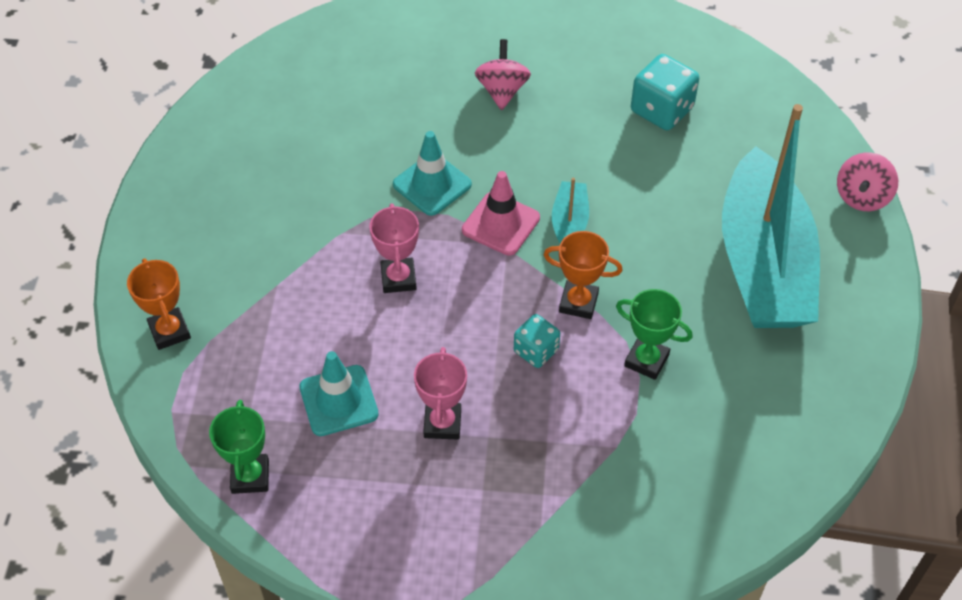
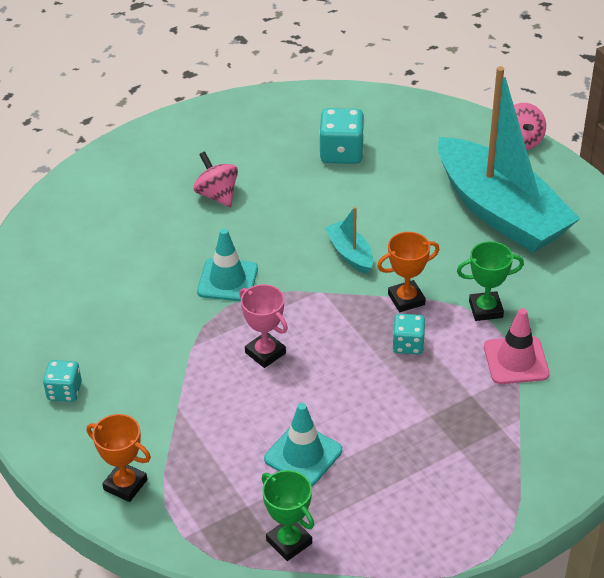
camera: 35 degrees left, 10 degrees down
(200, 211) = (64, 391): none -> turquoise dice
(442, 423) = (391, 426): pink trophy -> none
(501, 224) = (303, 279): pink traffic cone -> pink traffic cone (516, 360)

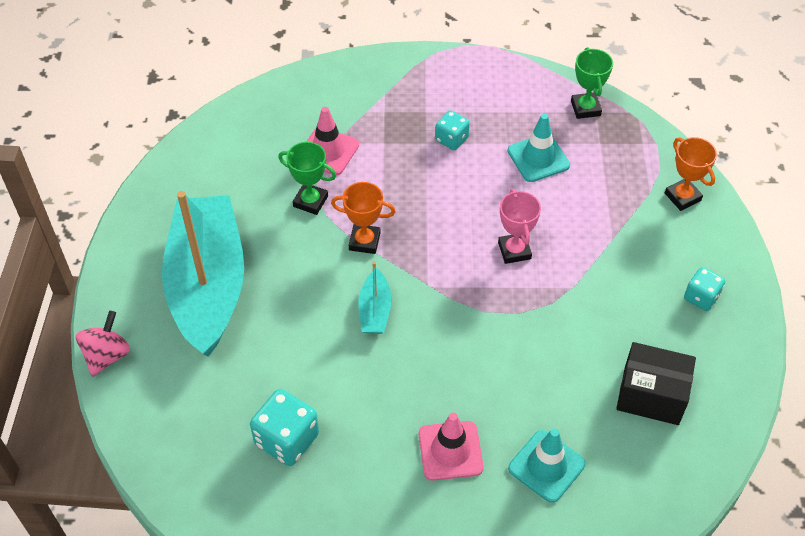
camera: 150 degrees left, 10 degrees up
(77, 294) = (651, 395): none -> black box
(217, 195) = (450, 451): pink spinning top -> pink traffic cone
(227, 280) = (502, 339): turquoise traffic cone -> turquoise traffic cone (546, 466)
(408, 344) = (396, 202): turquoise dice -> turquoise dice (451, 139)

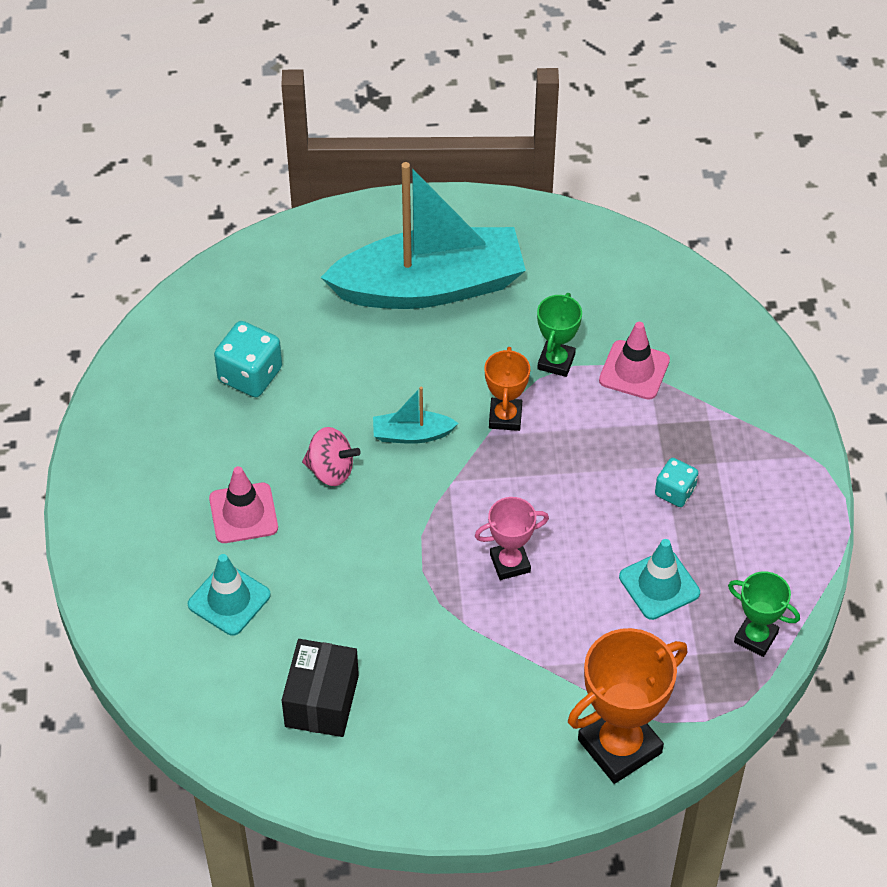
camera: 85 degrees right, 0 degrees up
(107, 355) = (337, 220): pink spinning top -> pink spinning top (331, 470)
(585, 108) = (755, 637): green trophy -> green trophy turned 45 degrees clockwise
(682, 197) = (619, 746): orange trophy -> orange trophy, size x1.77
(701, 297) = (463, 759): turquoise dice -> none

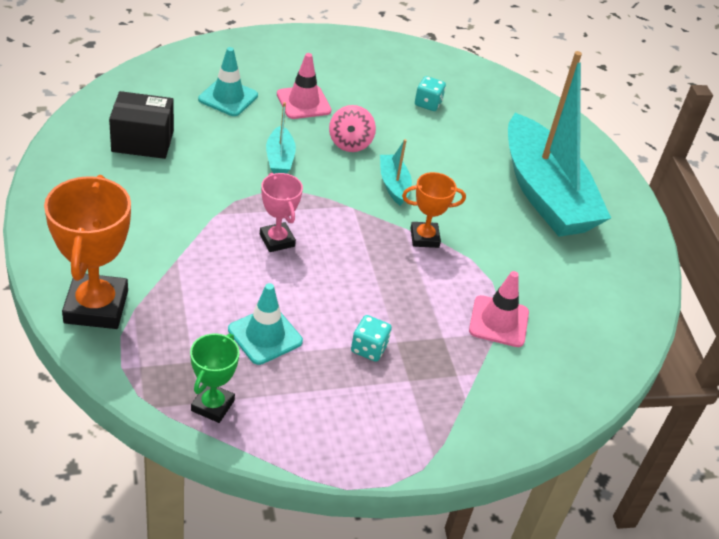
camera: 75 degrees right, 10 degrees down
(250, 375) = (428, 103): turquoise dice -> turquoise dice, size x0.62
(360, 549) = (279, 158): none -> turquoise boat
(556, 361) = (492, 269): green trophy -> none
(619, 746) = (96, 307): orange trophy -> orange trophy turned 45 degrees clockwise

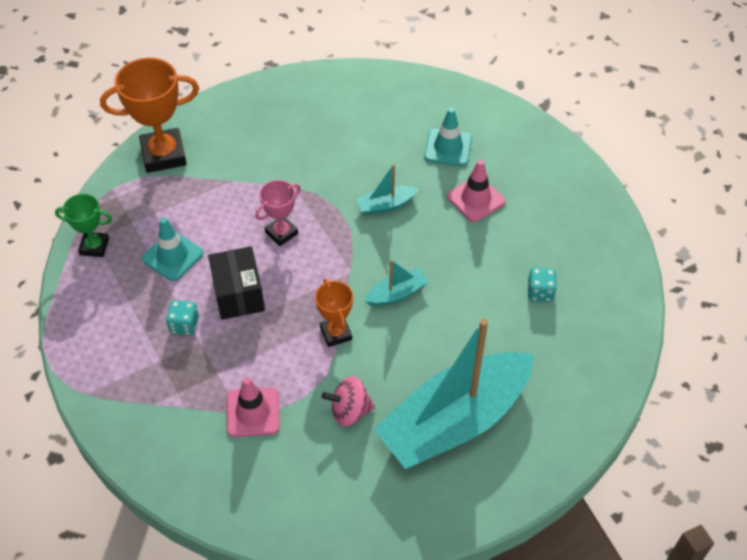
camera: 80 degrees right, 10 degrees up
(142, 141) = (356, 116): black box -> black box (238, 294)
(350, 143) = (437, 247): pink spinning top -> pink spinning top (349, 411)

